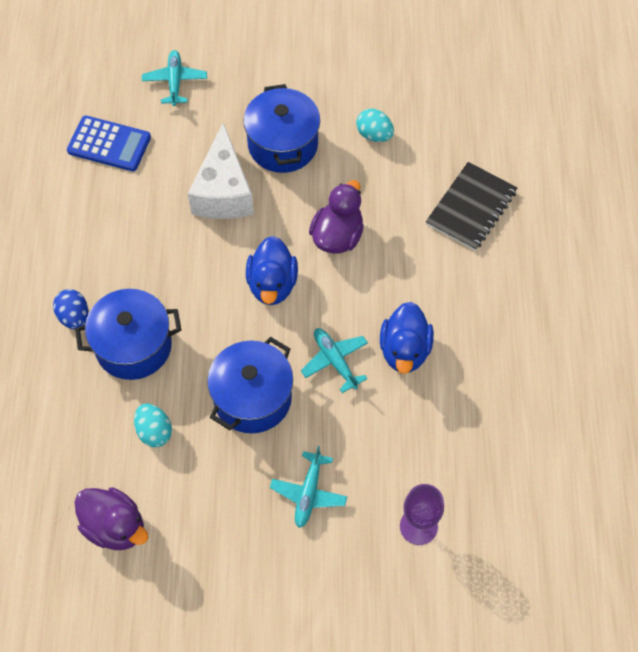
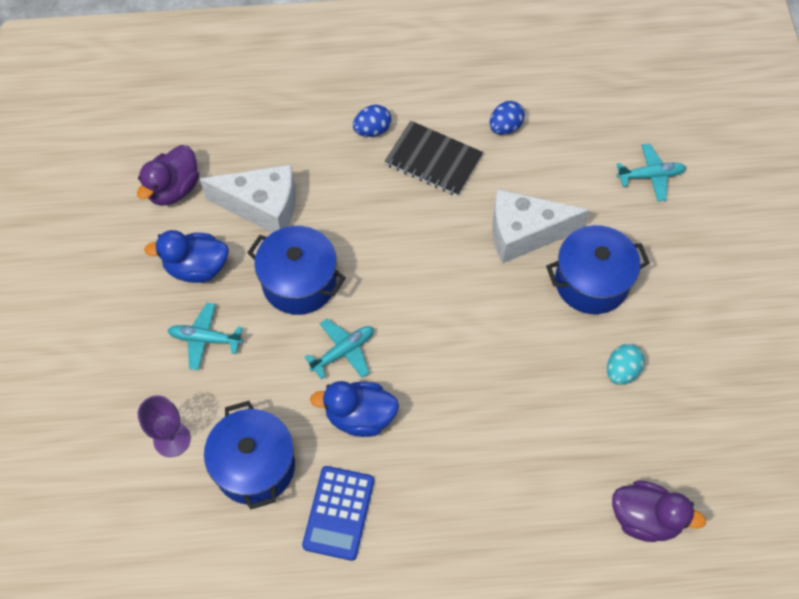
camera: 85 degrees right, 0 degrees up
(95, 193) = (505, 127): none -> blue egg
(109, 144) = (563, 130): blue calculator -> blue calculator (338, 513)
(133, 346) = (346, 180): blue pot -> blue pot (255, 466)
(154, 431) = (262, 207): turquoise egg -> white cheese
(272, 284) = (423, 288): blue duck -> blue duck (197, 268)
(337, 236) = (487, 343): purple duck -> purple duck (645, 518)
(471, 208) = (542, 478): black notebook -> black notebook (433, 160)

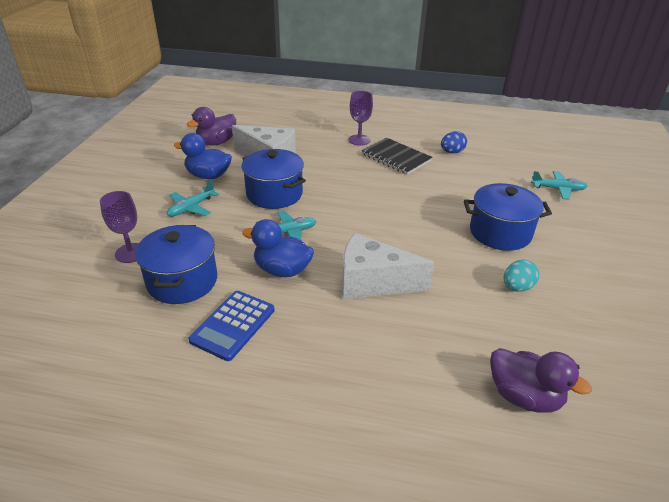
camera: 15 degrees right, 25 degrees down
(205, 339) = (191, 208): turquoise plane -> turquoise plane turned 75 degrees counterclockwise
(372, 130) = (359, 140): blue egg -> purple goblet
(524, 234) = (452, 200): white cheese -> white cheese (373, 282)

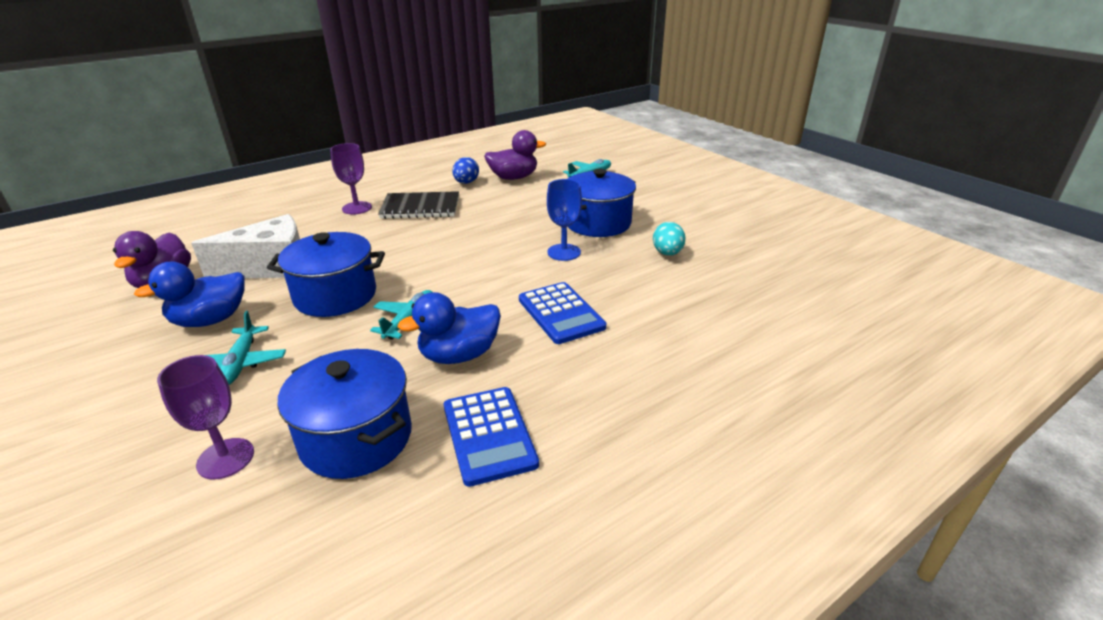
camera: 45 degrees left, 5 degrees down
(373, 282) = (561, 313): white cheese -> blue calculator
(440, 241) = (564, 252): none -> blue goblet
(524, 396) = (781, 319): purple duck -> purple duck (513, 178)

